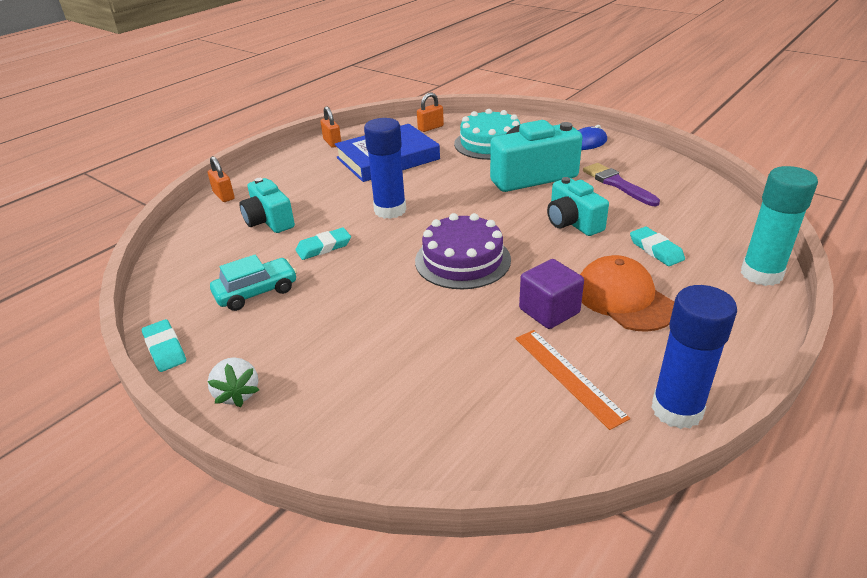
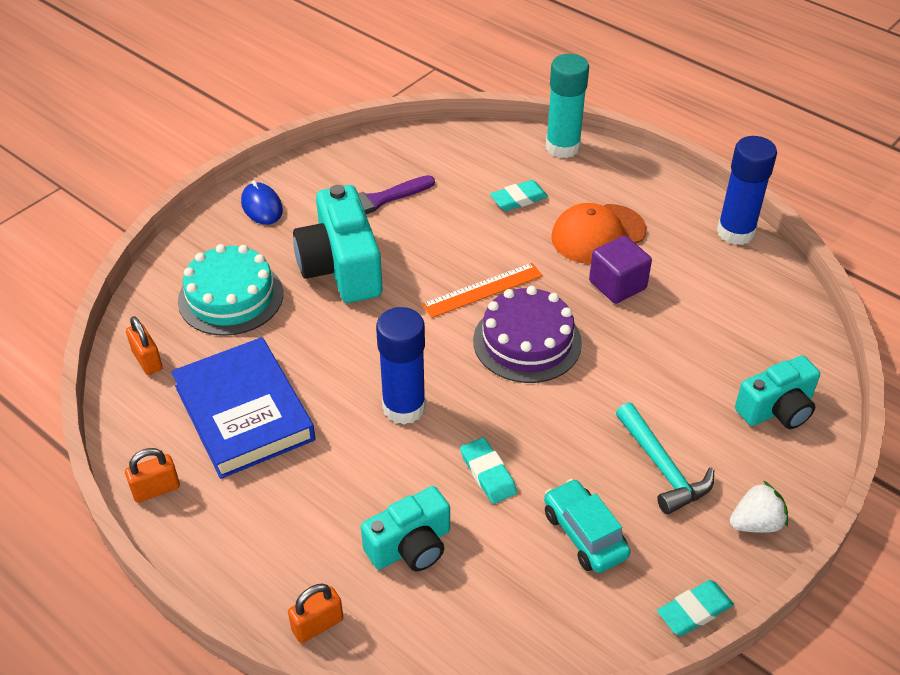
camera: 90 degrees left, 10 degrees up
(313, 335) = (662, 468): none -> turquoise hammer
(568, 376) = (705, 284): orange ruler -> orange ruler (483, 290)
(572, 222) = (459, 247): turquoise camera -> turquoise camera (776, 409)

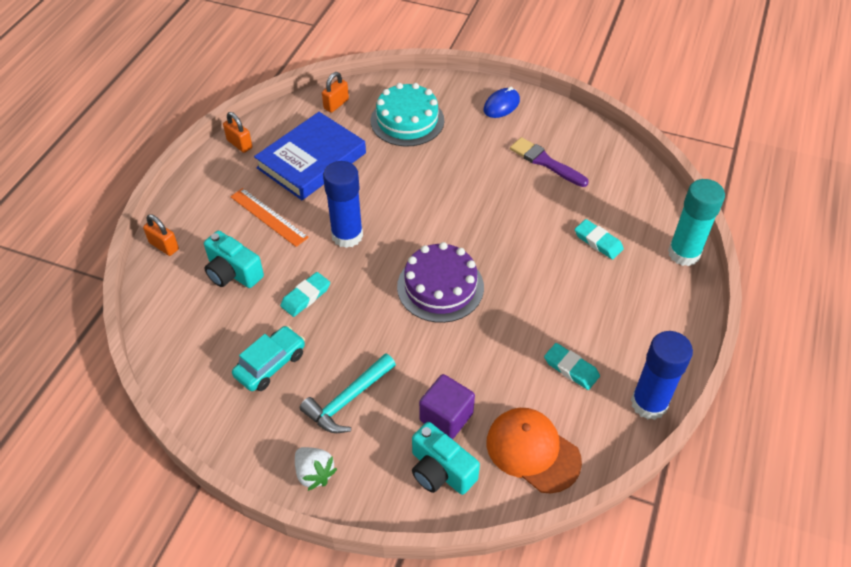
camera: 70 degrees right, 5 degrees up
(341, 267) = (463, 164): turquoise camera -> none
(483, 290) = (481, 247): orange ruler -> orange ruler (268, 217)
(598, 234) = (586, 303): orange cap -> orange cap (532, 451)
(617, 285) = (532, 329): purple cube -> purple cube (446, 417)
(694, 611) = (223, 445): turquoise eraser -> turquoise eraser (571, 368)

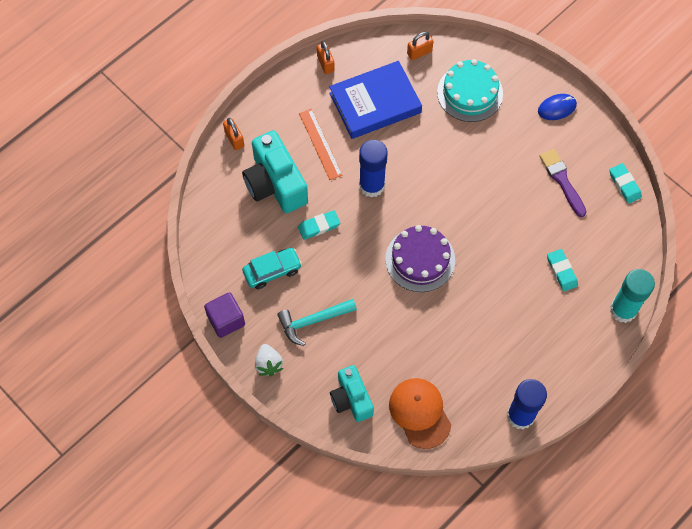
camera: 25 degrees right, 15 degrees up
(233, 272) = (275, 183): turquoise camera -> turquoise camera, size x1.56
(446, 417) = (374, 363): purple cube -> purple cube (226, 320)
(571, 368) = (480, 365): turquoise eraser -> turquoise eraser (624, 184)

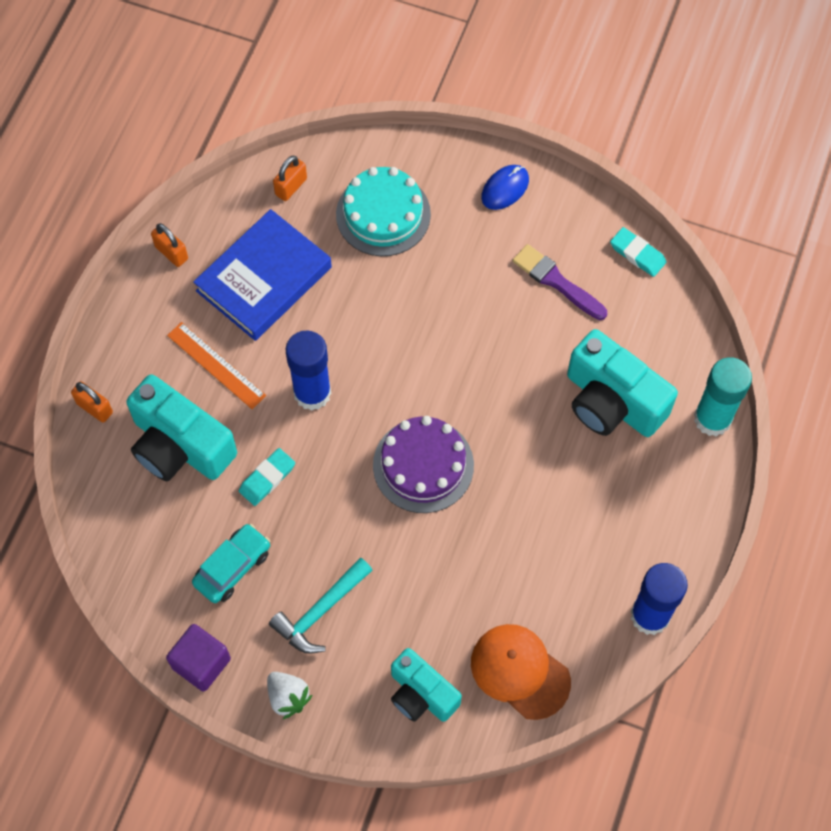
camera: 25 degrees left, 0 degrees up
(561, 271) = (612, 401): turquoise eraser -> turquoise camera

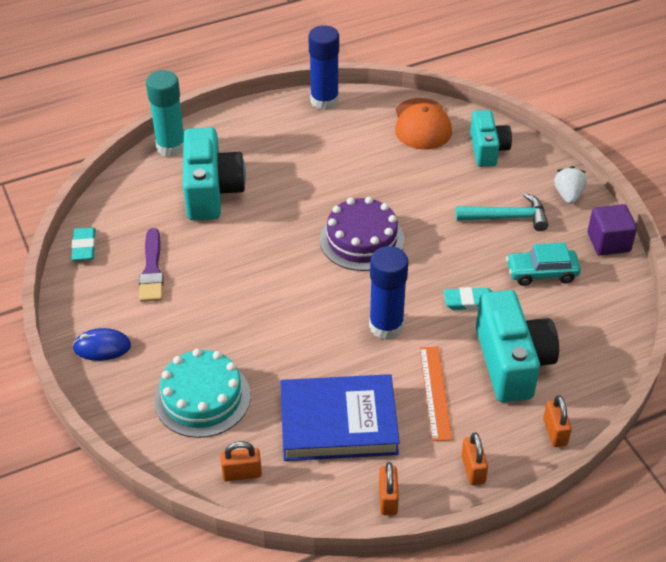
camera: 135 degrees left, 20 degrees down
(131, 325) = (473, 469): none -> orange padlock

